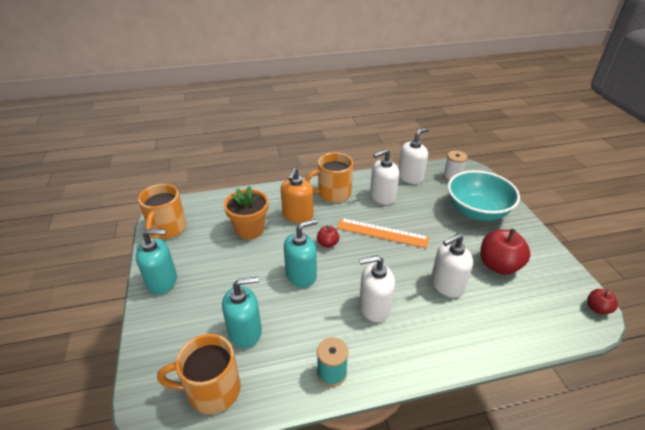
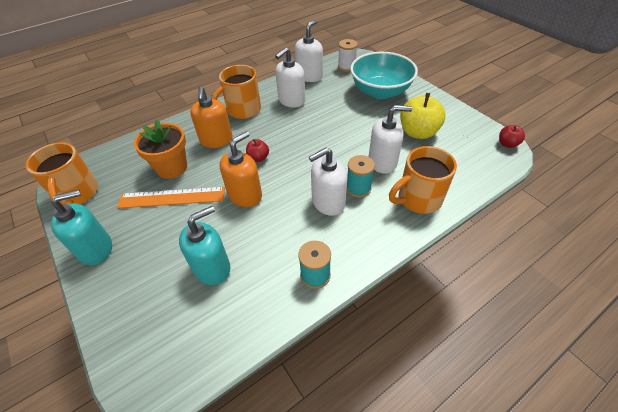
camera: 20 degrees left, 10 degrees up
(212, 390) = (202, 337): orange mug -> orange mug (418, 199)
(301, 275) = (245, 195): turquoise soap dispenser -> orange soap dispenser
(382, 233) = (305, 133): orange ruler -> orange ruler (172, 197)
(410, 303) = (358, 188): none -> turquoise spool
(446, 285) = (382, 162): white soap dispenser -> white soap dispenser turned 135 degrees counterclockwise
(498, 265) = (418, 132): red apple -> yellow apple

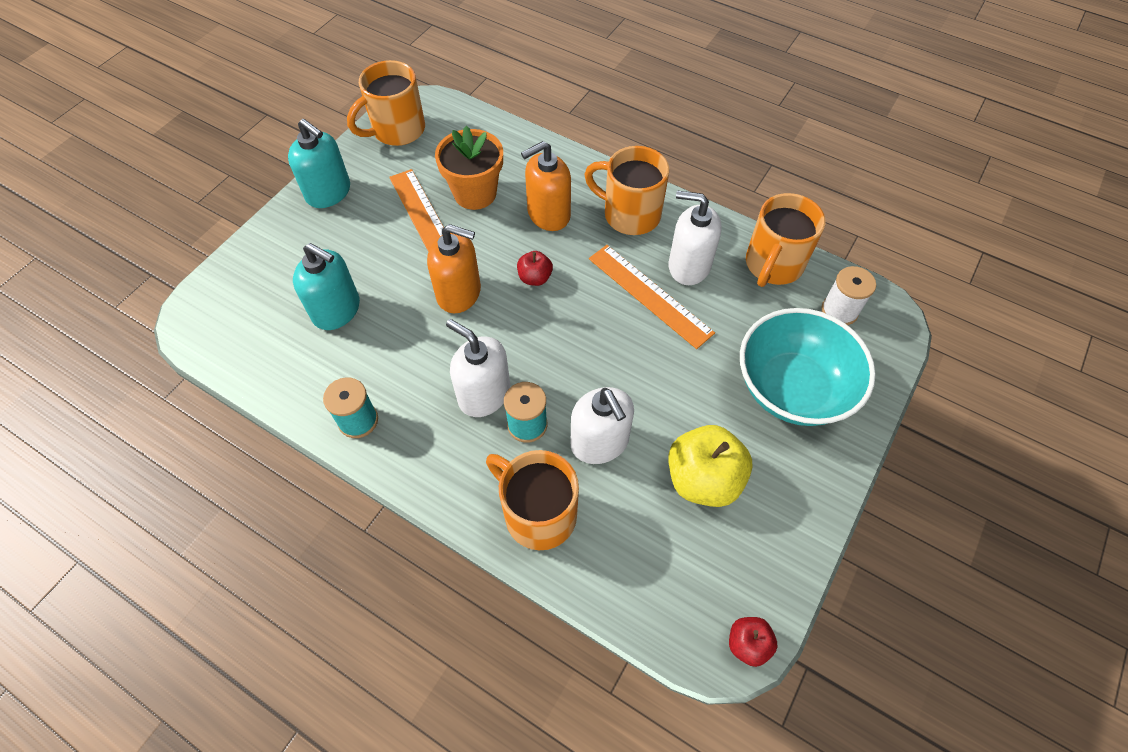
camera: 65 degrees right, 10 degrees up
(300, 118) = (649, 295): none -> orange ruler
(309, 76) = (773, 265): white soap dispenser -> orange mug

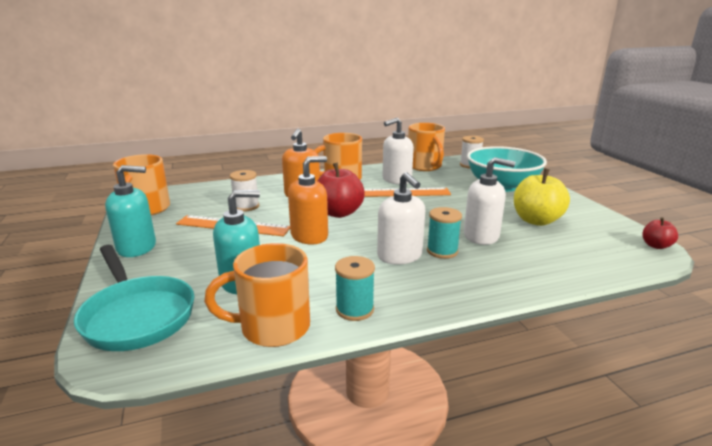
camera: 50 degrees left, 35 degrees down
(243, 287) = (137, 315): none -> turquoise pan
(475, 193) = (246, 206): orange flower pot -> white spool
(484, 394) = (400, 256): white soap dispenser -> white soap dispenser turned 105 degrees counterclockwise
(535, 278) = (339, 213): red apple -> red apple, size x1.93
(537, 513) = (514, 271): orange mug -> orange mug (272, 327)

